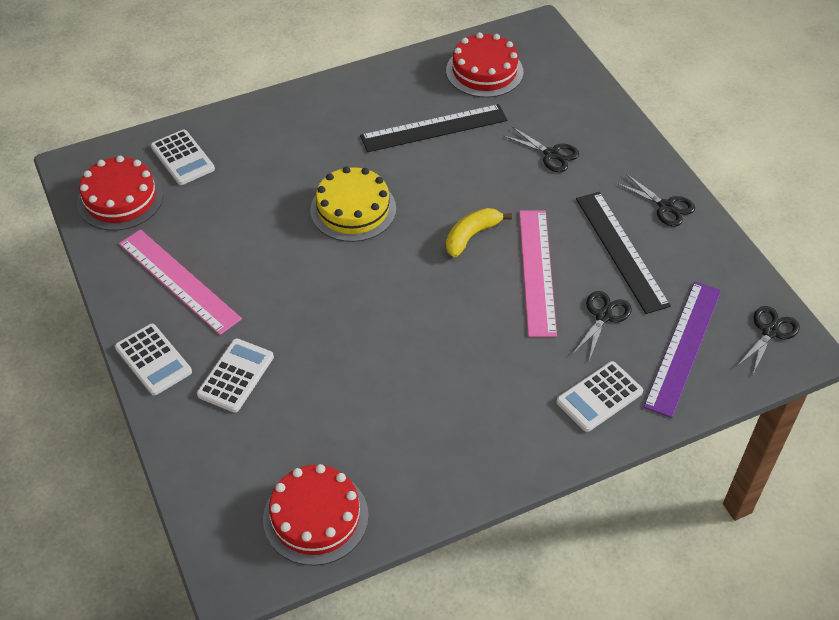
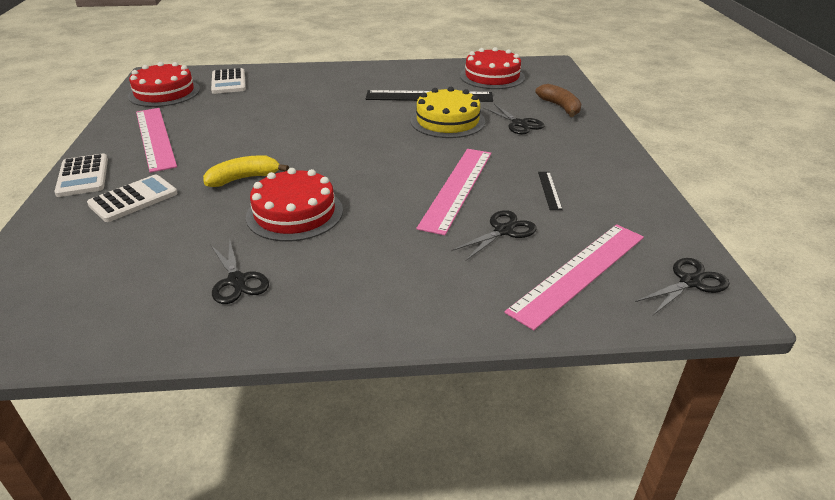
camera: 20 degrees right, 15 degrees down
(315, 517) = (87, 317): red cake -> red cake (295, 213)
(353, 209) = (327, 125): yellow cake -> yellow cake (447, 121)
(471, 236) = (413, 156): yellow banana -> yellow banana (244, 178)
(581, 113) = (560, 107): none -> brown banana
(599, 397) = (459, 292): white calculator -> none
(621, 251) = (549, 190): black ruler -> black ruler, size x0.44
(666, 207) = (611, 170): black scissors -> black scissors (237, 281)
(683, 347) = (579, 272): purple ruler -> pink ruler

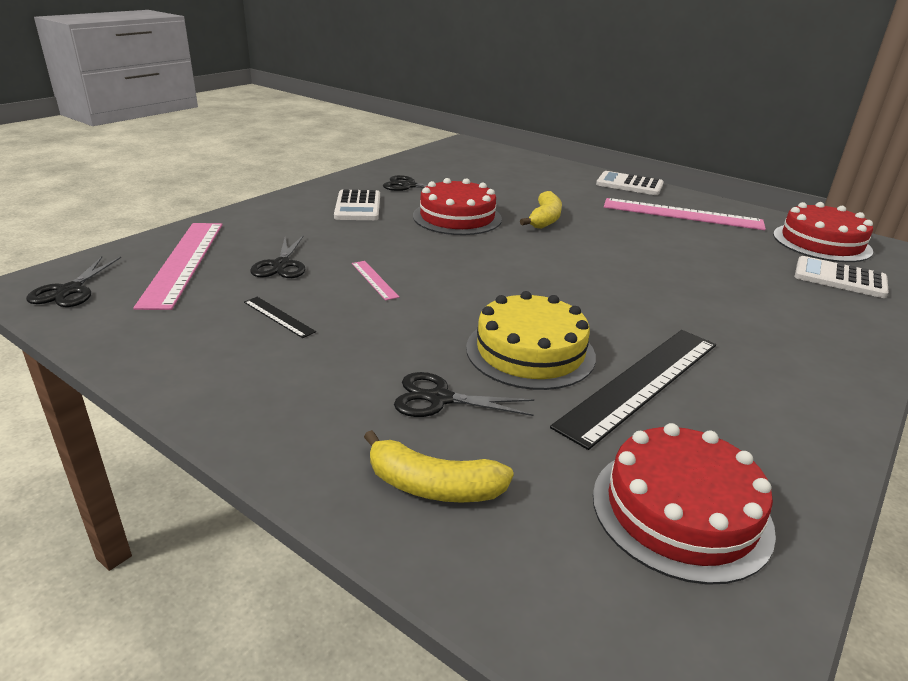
camera: 130 degrees right, 5 degrees down
(133, 199) = (565, 188): white calculator -> white calculator (358, 206)
(457, 188) = (374, 280): pink ruler -> pink ruler, size x0.44
(560, 107) = (433, 486): brown banana -> yellow banana

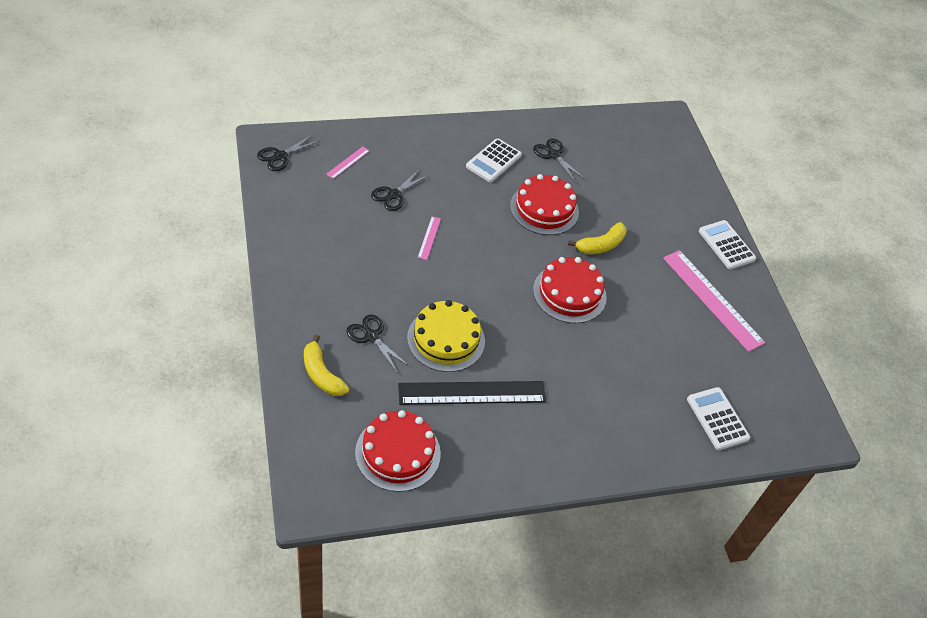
camera: 35 degrees right, 20 degrees up
(183, 262) = (348, 162): pink ruler -> pink ruler, size x0.44
(278, 317) = (355, 237): black ruler -> none
(821, 242) = (770, 388): red cake -> red cake (569, 293)

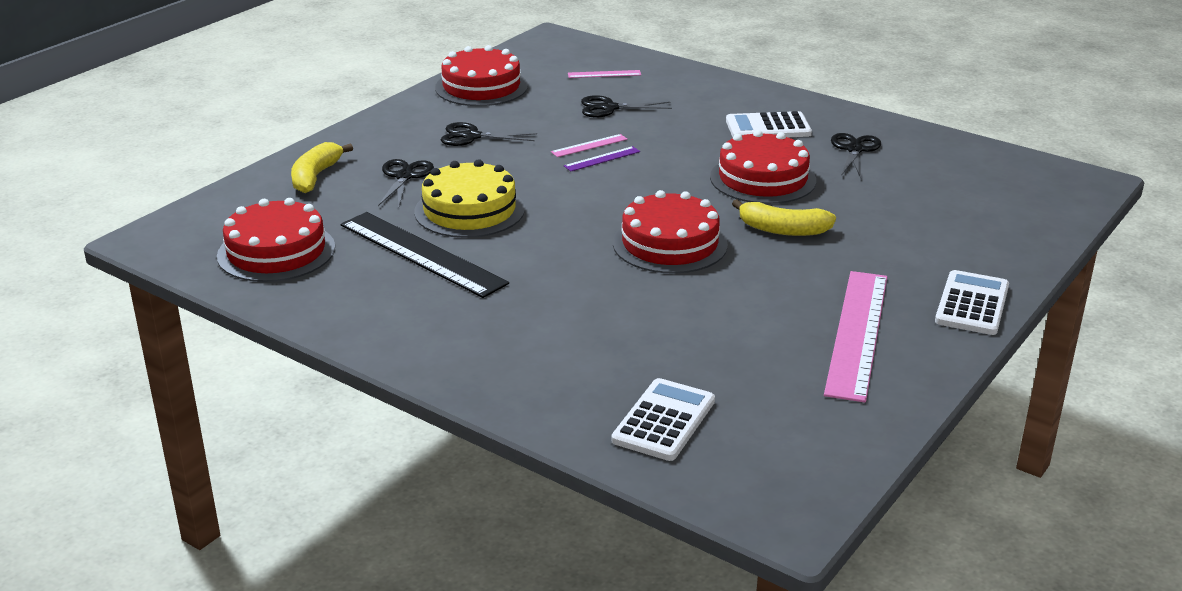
camera: 55 degrees right, 20 degrees down
(280, 156) = (546, 49): black scissors -> black scissors (471, 136)
(294, 220) = (481, 87): none -> red cake
(451, 245) = (602, 159): none -> purple ruler

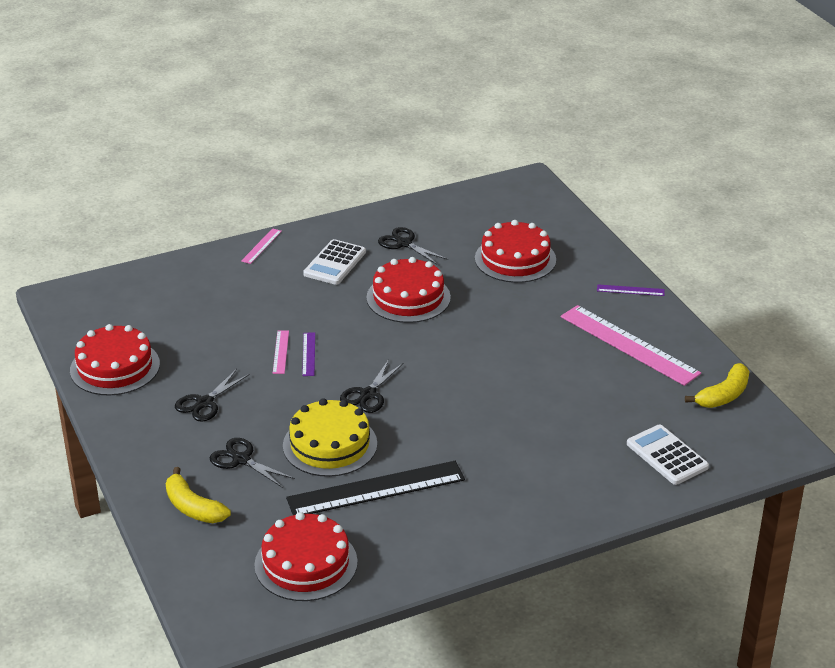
camera: 60 degrees left, 5 degrees up
(604, 74) = (161, 298): pink ruler -> pink ruler (261, 246)
(609, 108) = (226, 319): black scissors -> black scissors (368, 394)
(670, 244) = (461, 372): red cake -> red cake (515, 259)
(783, 230) = (485, 319): yellow banana -> yellow banana (723, 395)
(972, 304) = (630, 290): white calculator -> purple ruler

